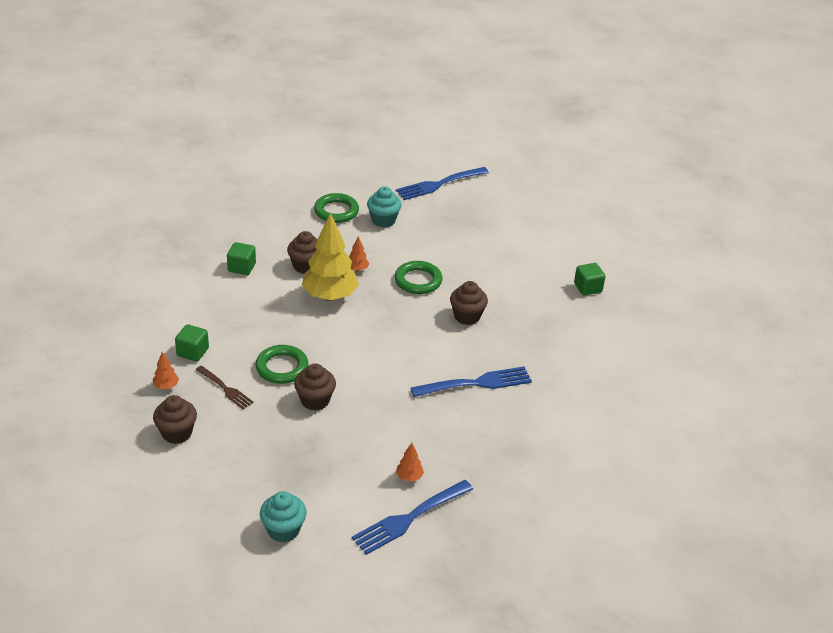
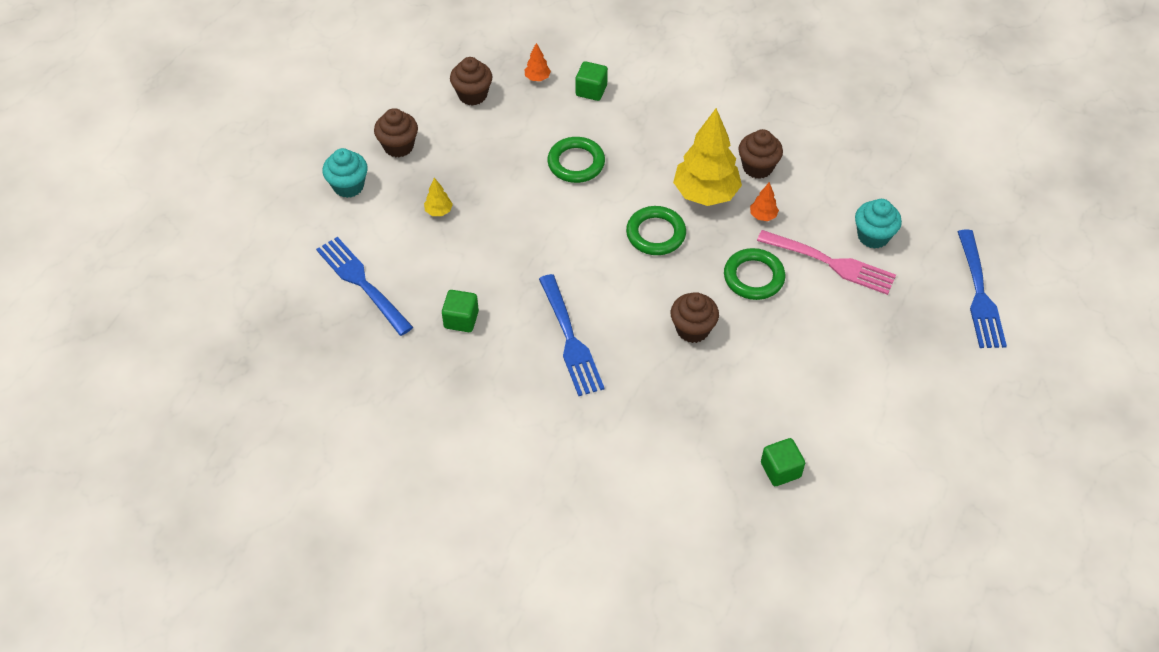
camera: 90 degrees right, 15 degrees up
(225, 389) = (538, 122): brown fork -> none
(242, 267) = (741, 112): green cube -> green cube (461, 319)
(315, 400) = (527, 195): brown cupcake -> brown cupcake (398, 146)
(327, 461) = (438, 211): none -> yellow tree
(336, 211) = (878, 187): green ring -> green ring (655, 234)
(407, 243) = (831, 263): none -> pink fork
(409, 477) = (419, 280): orange tree -> none
(439, 184) = (979, 294): blue fork -> blue fork turned 150 degrees counterclockwise

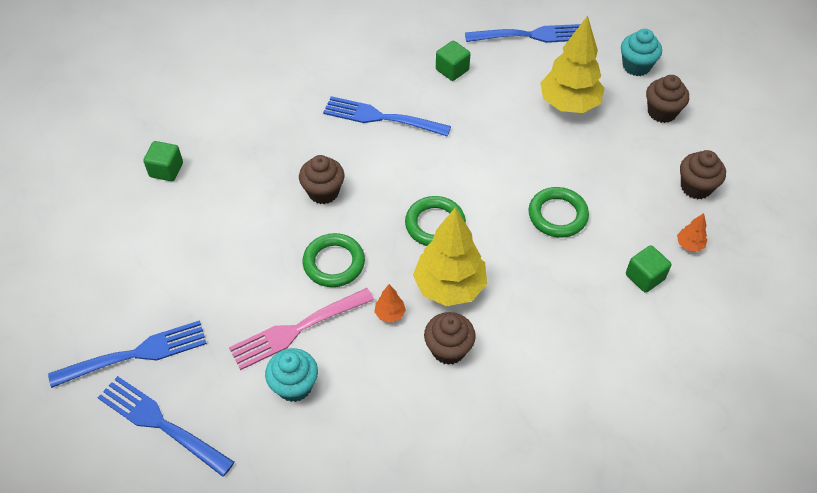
camera: 125 degrees right, 0 degrees up
(438, 211) = (569, 104): yellow tree -> yellow tree, size x2.38
(953, 350) = (136, 354): none -> blue fork

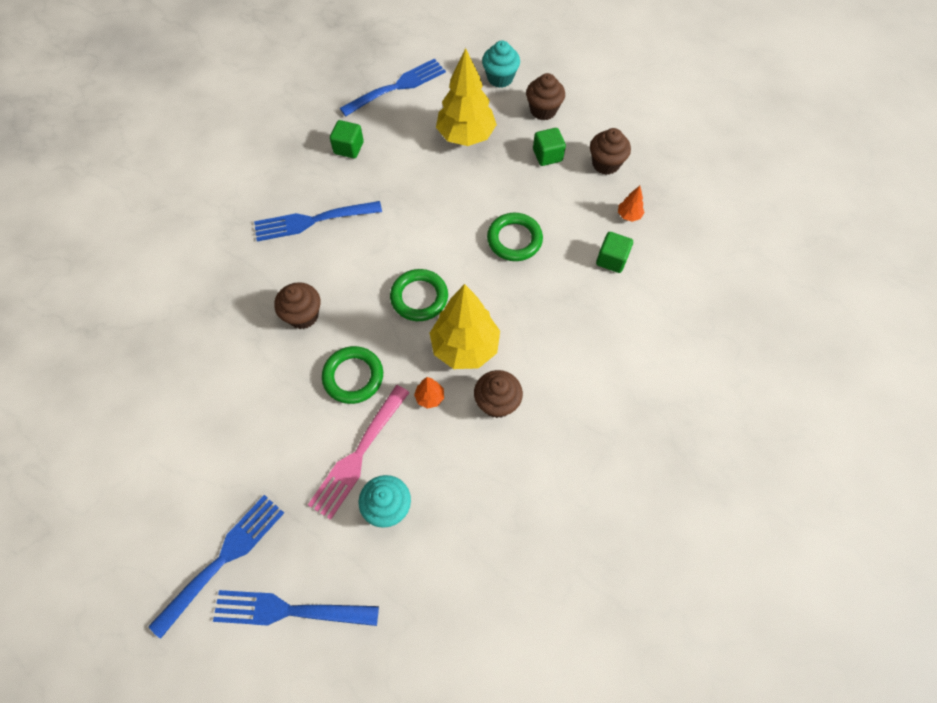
camera: 30 degrees left, 10 degrees up
(166, 170) = (139, 366): green cube -> green cube (547, 155)

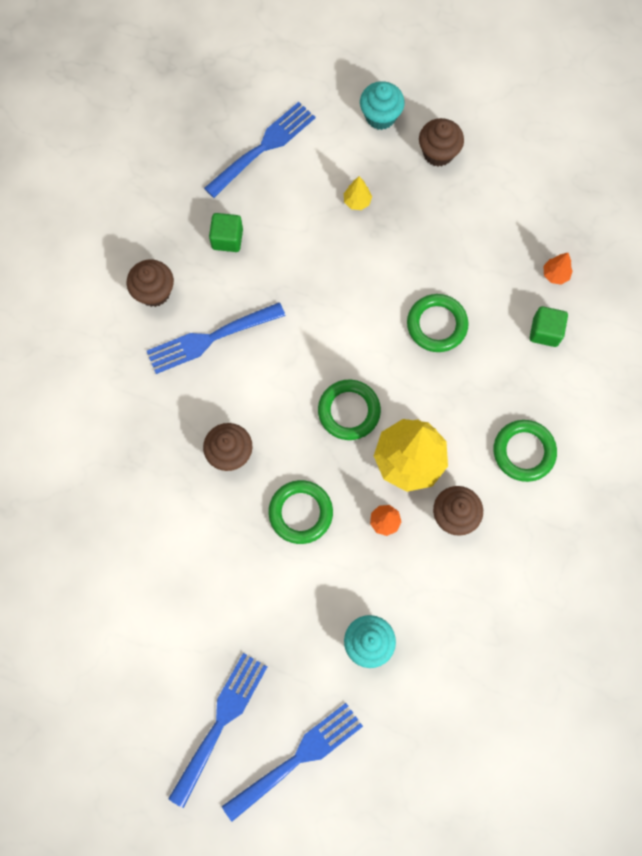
camera: 10 degrees left, 10 degrees up
(289, 610) = (298, 758): blue fork -> blue fork turned 150 degrees clockwise
(358, 454) = (326, 594): pink fork -> none
(466, 136) = (357, 201): yellow tree -> yellow tree, size x0.42
(547, 155) = (453, 212): green cube -> none
(574, 357) = (523, 451): none -> green ring
(605, 164) = (520, 213): brown cupcake -> brown cupcake (154, 292)

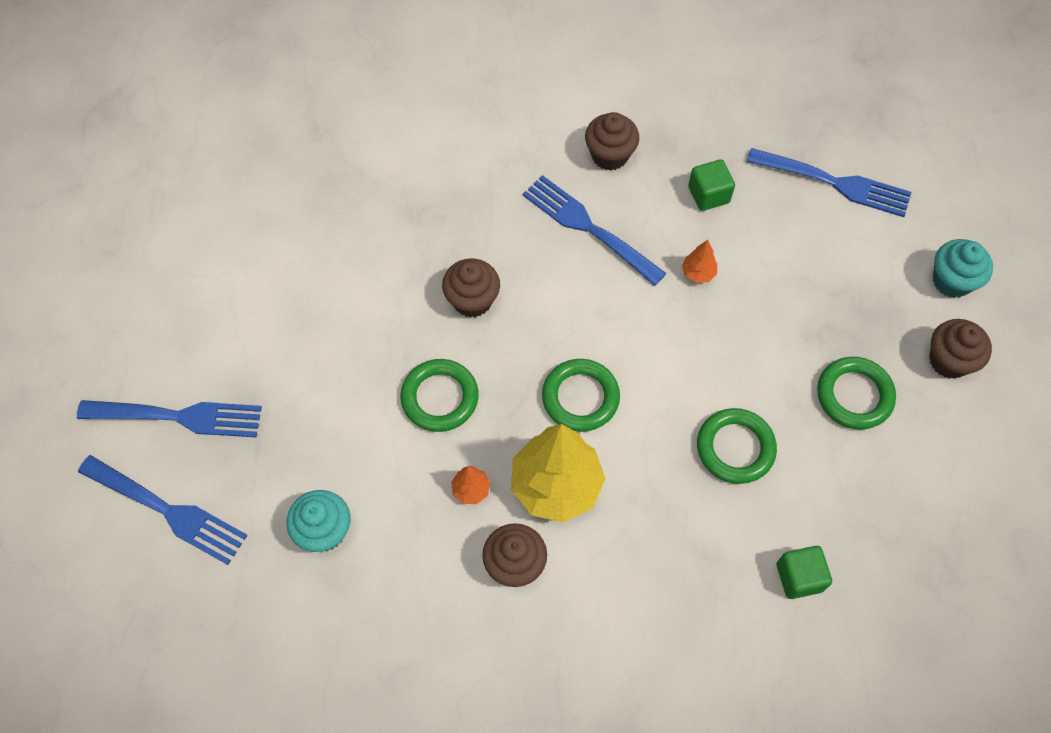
camera: 65 degrees right, 10 degrees down
(357, 201) = (832, 301): yellow tree -> none
(523, 451) = (633, 614): green ring -> green ring (854, 395)
(555, 274) = (880, 559): orange tree -> orange tree (698, 273)

